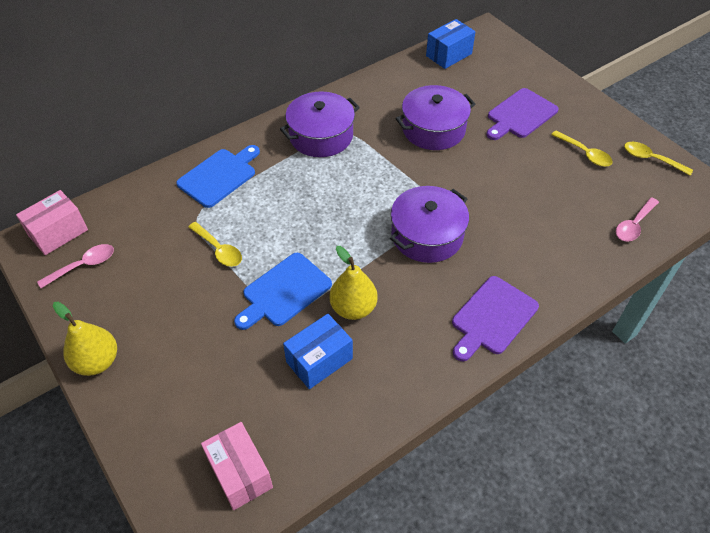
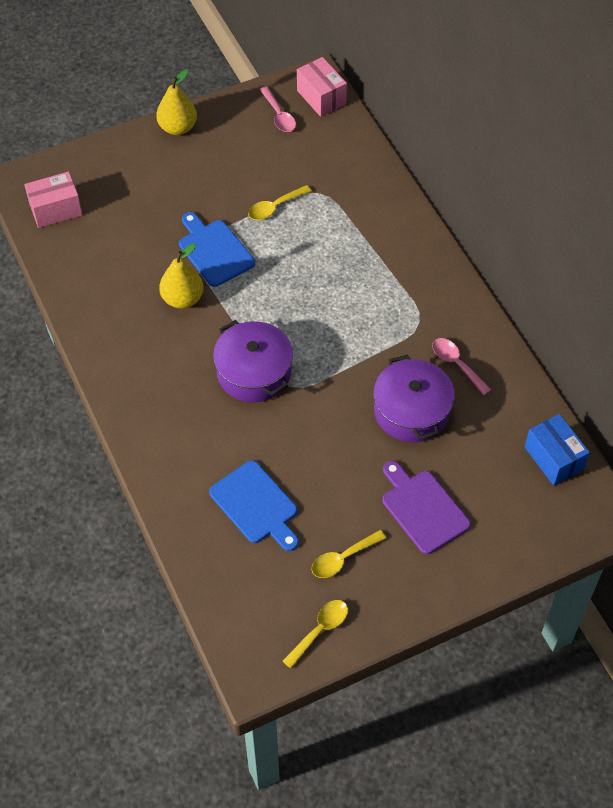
camera: 100 degrees right, 5 degrees up
(219, 176) = (371, 212): blue cutting board -> blue cutting board (256, 505)
(319, 360) = (136, 268): blue box -> none
(321, 136) = (417, 302): purple pot -> none
(492, 317) = (142, 403): purple cutting board -> none
(634, 225) = (222, 570): pink spoon -> pink spoon (456, 364)

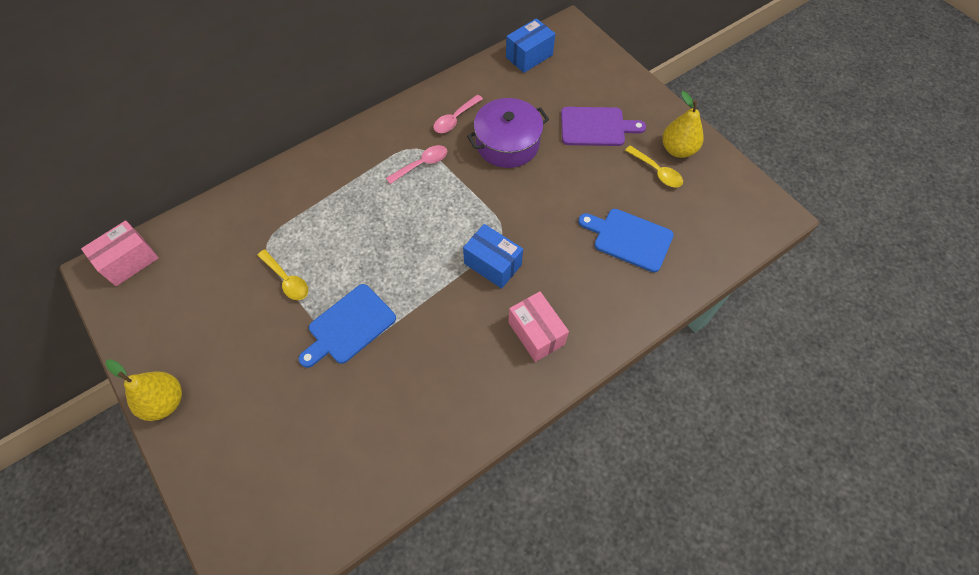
camera: 100 degrees left, 5 degrees up
(56, 210) = (298, 519): pink box -> pink box (536, 333)
(182, 299) = (415, 344): yellow pear -> yellow pear (678, 149)
(254, 372) = (493, 264): purple pot -> blue box
(256, 505) = (629, 239): blue cutting board -> blue cutting board turned 105 degrees counterclockwise
(279, 115) = (154, 297): pink spoon -> pink spoon (422, 164)
(320, 630) = (722, 178): yellow spoon -> none
(423, 509) = (596, 127): purple cutting board -> purple cutting board turned 135 degrees counterclockwise

